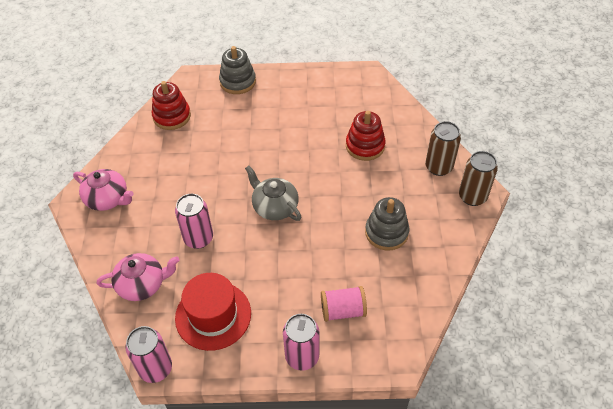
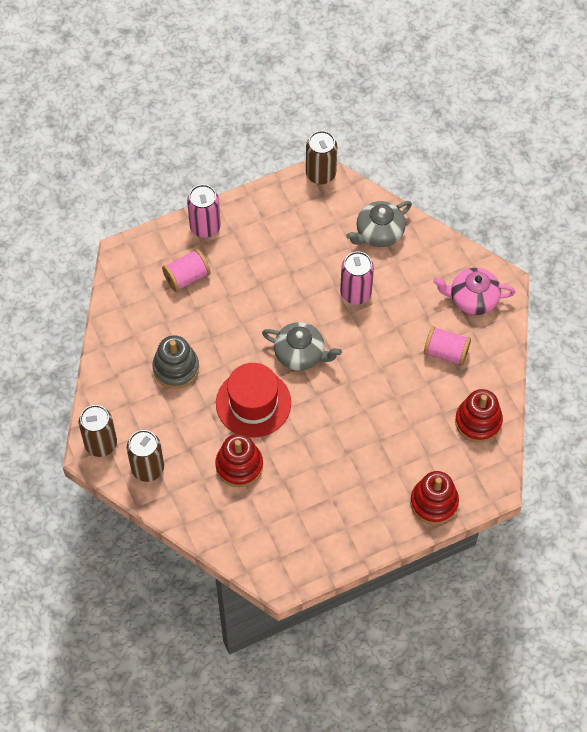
camera: 155 degrees right, 10 degrees up
(142, 284) = (379, 233): pink teapot -> grey teapot
(155, 368) = (321, 174): pink can -> brown can
(159, 167) = (446, 352): none -> pink spool
(213, 315) = (299, 231): red hat -> red hat (253, 403)
(238, 82) = (434, 502): grey stacking toy -> red stacking toy

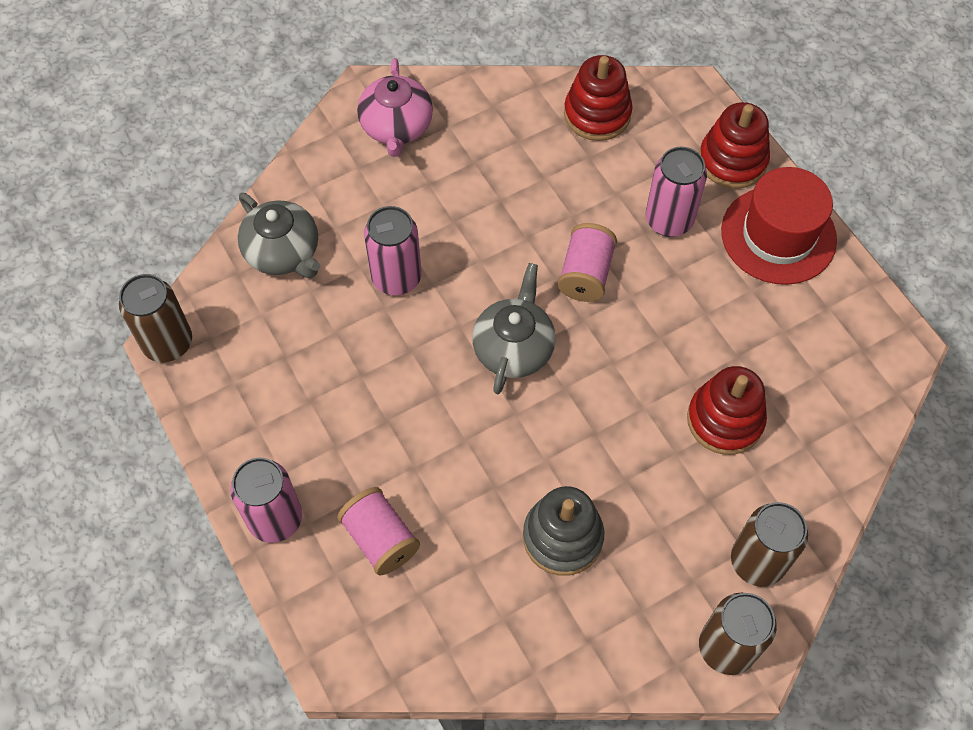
camera: 95 degrees left, 0 degrees up
(253, 403) = (611, 409): red hat -> red hat (778, 235)
(387, 455) = (669, 220): none -> pink can
(446, 352) = (490, 156): pink spool -> pink spool (585, 274)

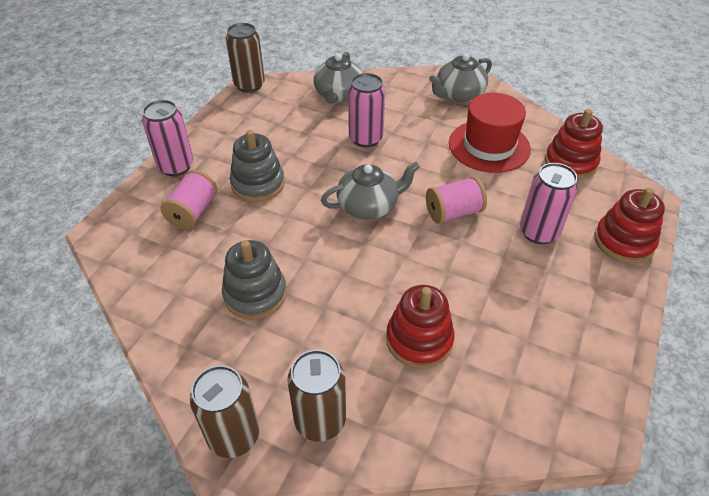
camera: 55 degrees right, 15 degrees down
(385, 441) = (258, 184): none -> grey stacking toy
(396, 127) = (459, 94): pink teapot -> grey teapot
(778, 235) = (598, 296): red hat -> red hat (489, 146)

